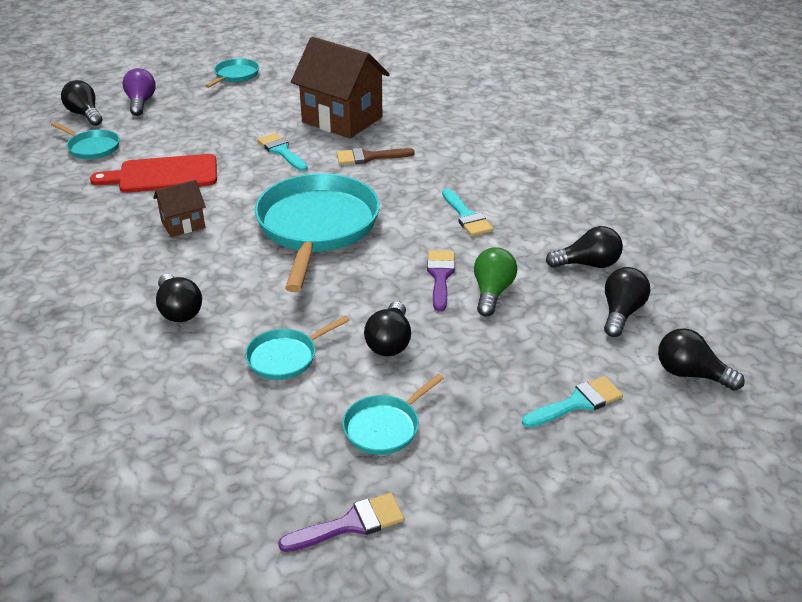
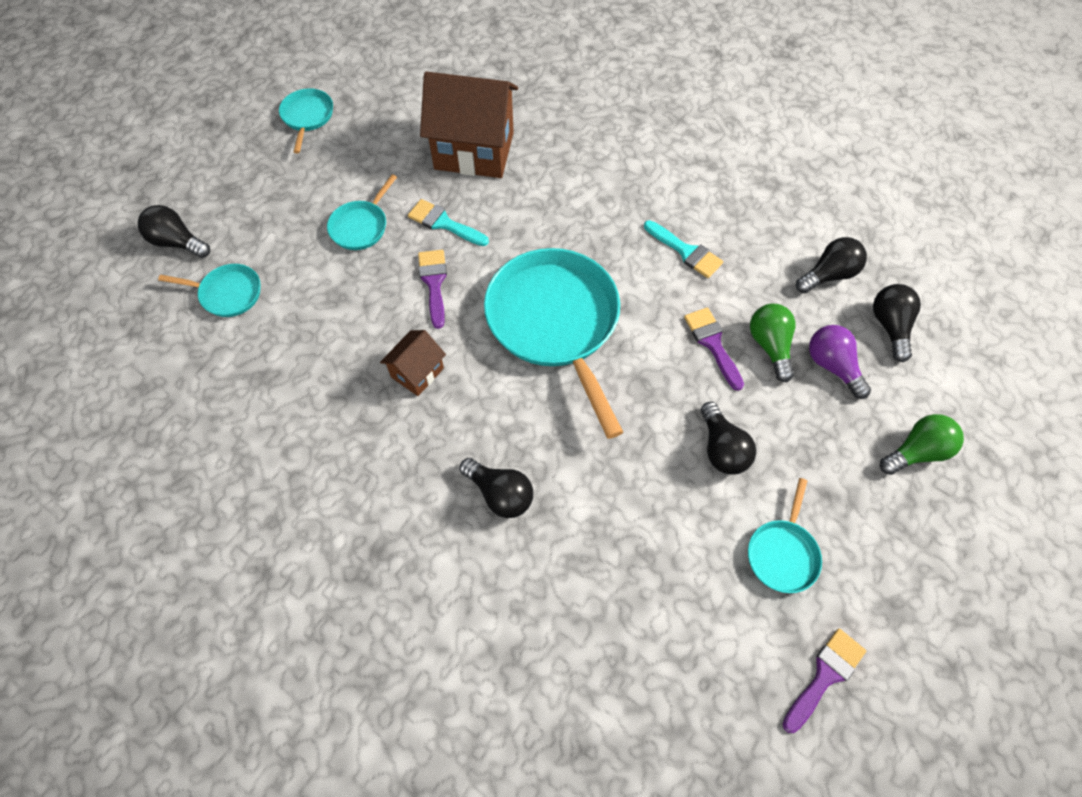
camera: 25 degrees left, 25 degrees up
(141, 102) = (230, 199): purple light bulb -> purple light bulb (832, 366)
(163, 175) = (342, 306): red cutting board -> none
(243, 180) = (434, 283): none -> purple brush
(285, 357) = (642, 509): turquoise pan -> turquoise pan (361, 226)
(369, 157) = (539, 200): brown brush -> none
(577, 403) = (916, 451): turquoise brush -> green light bulb
(690, 374) = (982, 377): black light bulb -> none

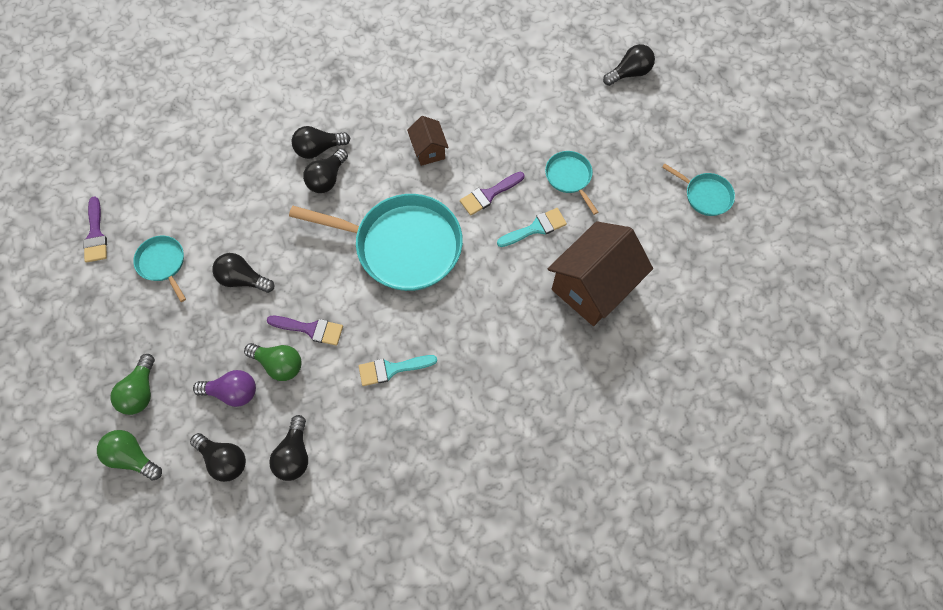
camera: 125 degrees right, 5 degrees up
(228, 293) = (565, 82): turquoise pan -> none
(434, 283) = (489, 195): purple brush -> purple brush turned 120 degrees clockwise
(533, 454) = (327, 178): none -> black light bulb
(970, 405) = (133, 457): none -> green light bulb

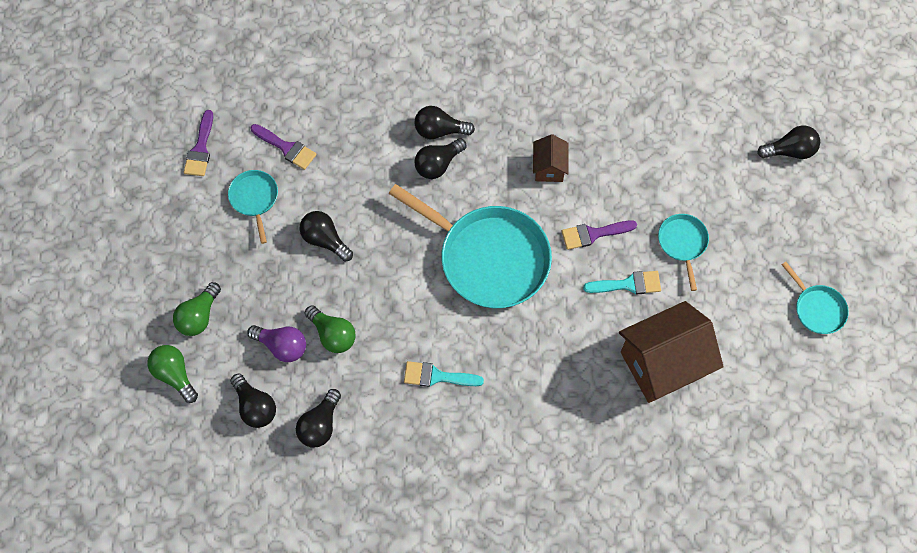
camera: 20 degrees right, 0 degrees up
(310, 329) = (373, 311): purple brush -> purple brush (286, 148)

